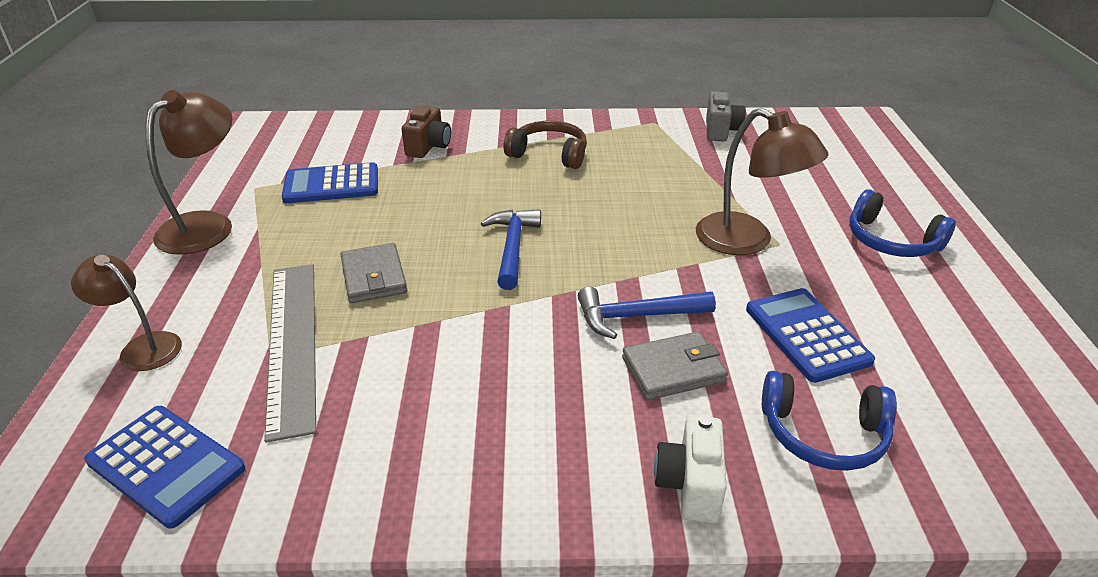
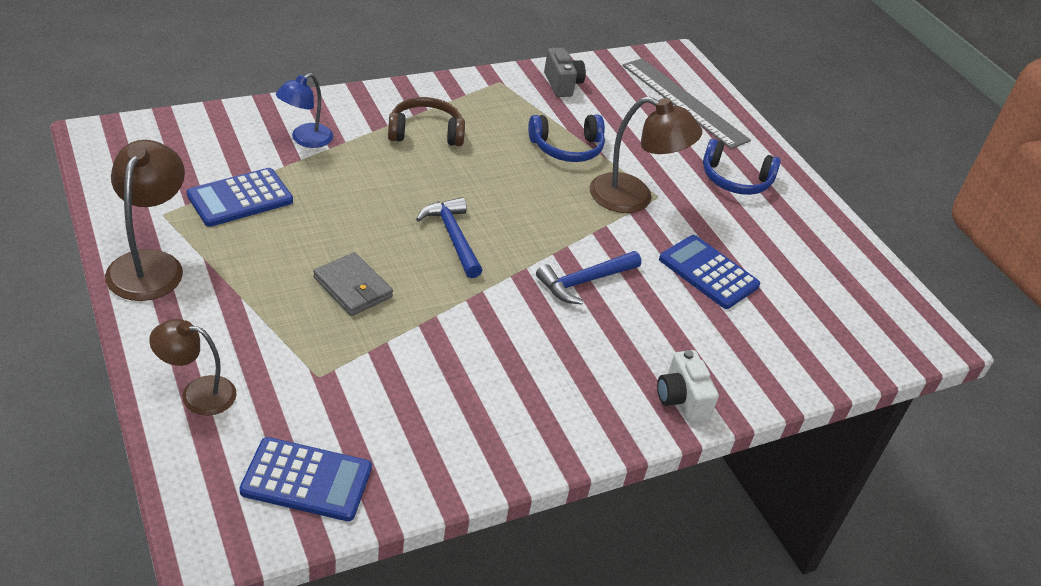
camera: 30 degrees left, 5 degrees up
(293, 343) = (328, 361): grey ruler -> grey ruler (684, 102)
(429, 147) = (305, 139): brown camera -> blue lamp
(673, 369) = (631, 319): grey wallet -> none
(823, 434) = (747, 345): blue headphones -> blue headphones (567, 148)

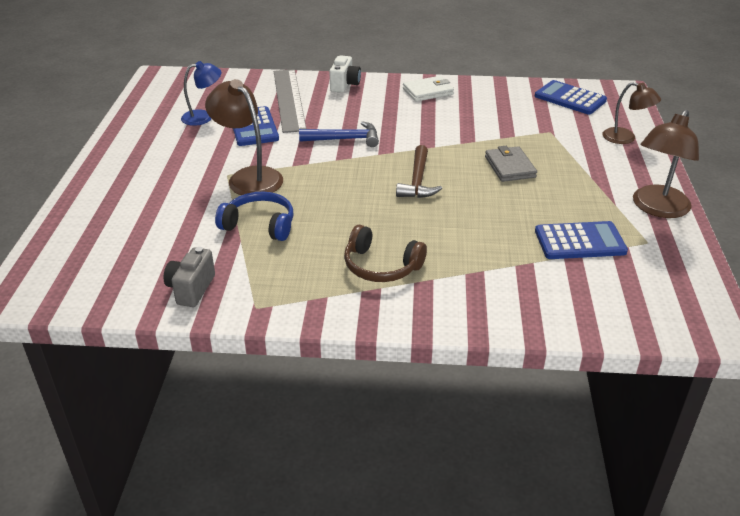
camera: 145 degrees left, 5 degrees down
(305, 139) = (504, 283): blue lamp -> blue lamp (203, 117)
(452, 237) = (418, 181): blue hammer -> brown hammer
(548, 423) = (428, 91): none -> white wallet
(684, 102) = (90, 243): grey ruler -> grey ruler (289, 99)
(735, 180) = (147, 172): blue headphones -> none

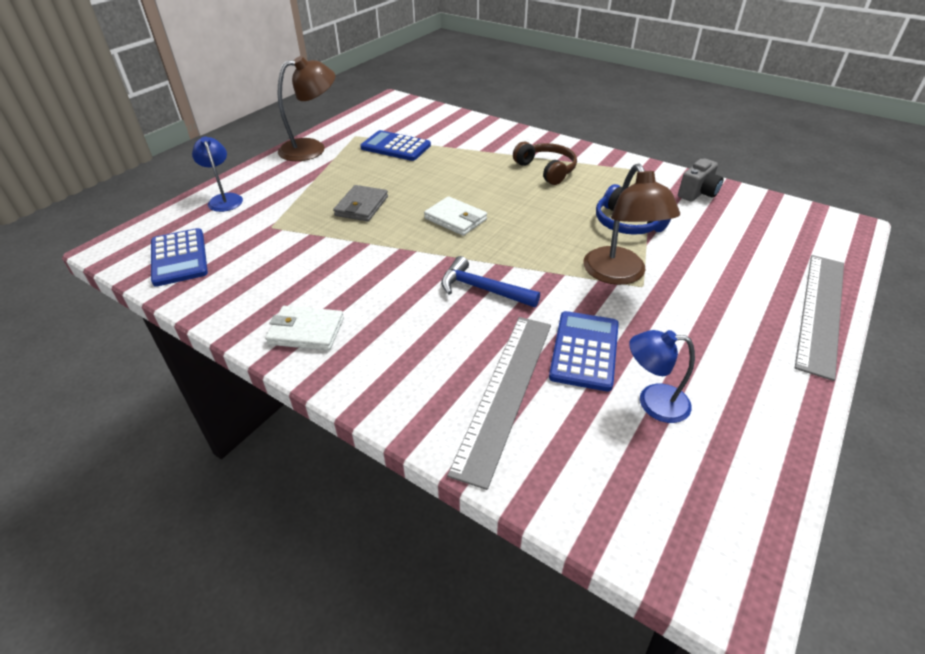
camera: 150 degrees left, 5 degrees up
(82, 195) = (821, 311): none -> grey ruler
(344, 85) = (398, 394): white camera -> none
(418, 181) = (455, 219): brown hammer -> white wallet
(625, 138) = (224, 199): brown lamp -> blue lamp

